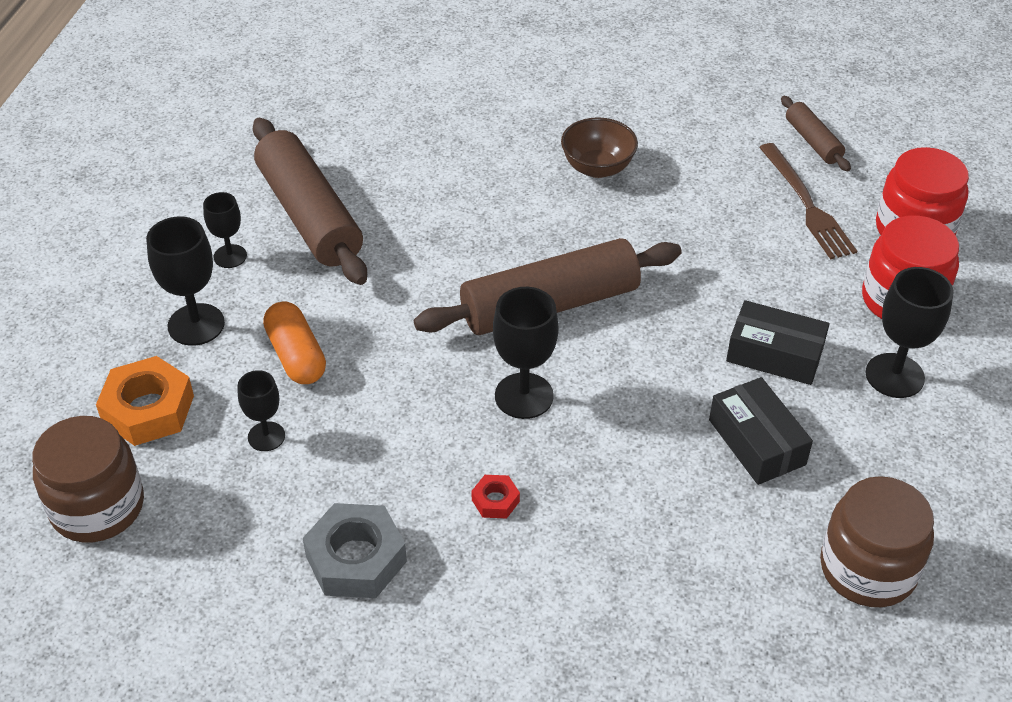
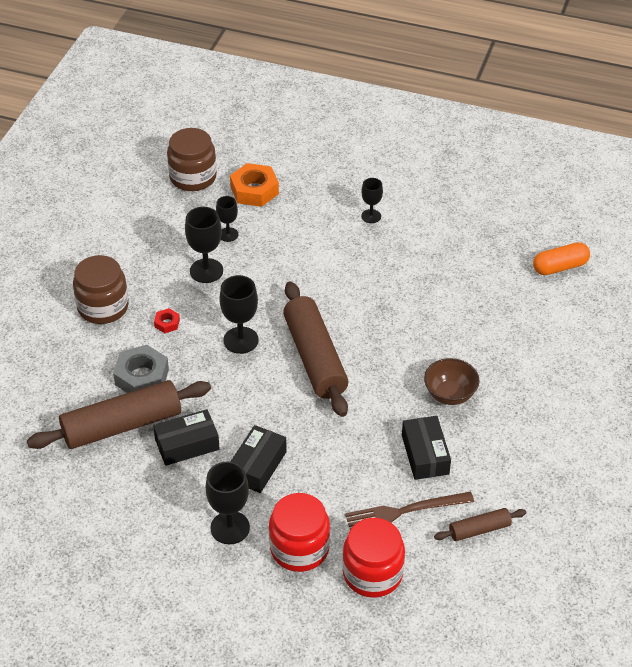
camera: 95 degrees right, 0 degrees up
(196, 324) = (315, 205): black goblet -> black goblet (206, 271)
(296, 356) = (286, 245): orange capsule -> orange capsule (560, 267)
(309, 215) = (406, 249): brown rolling pin -> brown rolling pin (122, 425)
(356, 559) = (141, 268): grey nut -> grey nut (142, 377)
(707, 188) = (425, 454): none -> black box
(868, 569) = (85, 480): brown jar -> brown jar (103, 307)

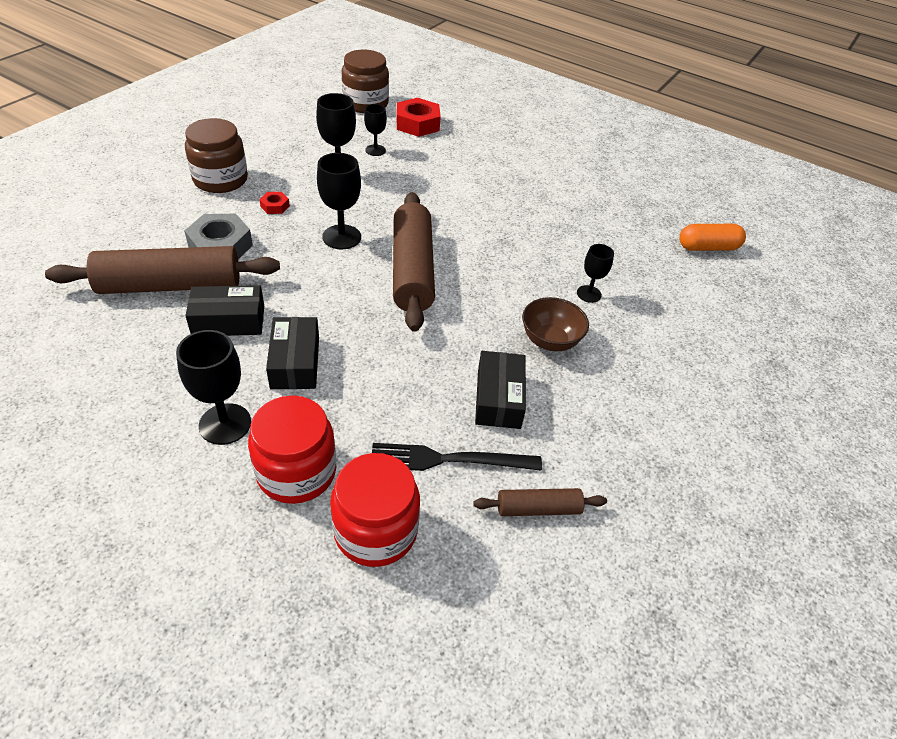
camera: 10 degrees right, 0 degrees up
(254, 190) = (417, 124): orange nut -> red nut
(257, 466) = (295, 362): black box -> black box turned 45 degrees counterclockwise
(371, 216) = (522, 165): black goblet -> black goblet (589, 294)
(404, 511) = (449, 460): brown fork -> black fork

